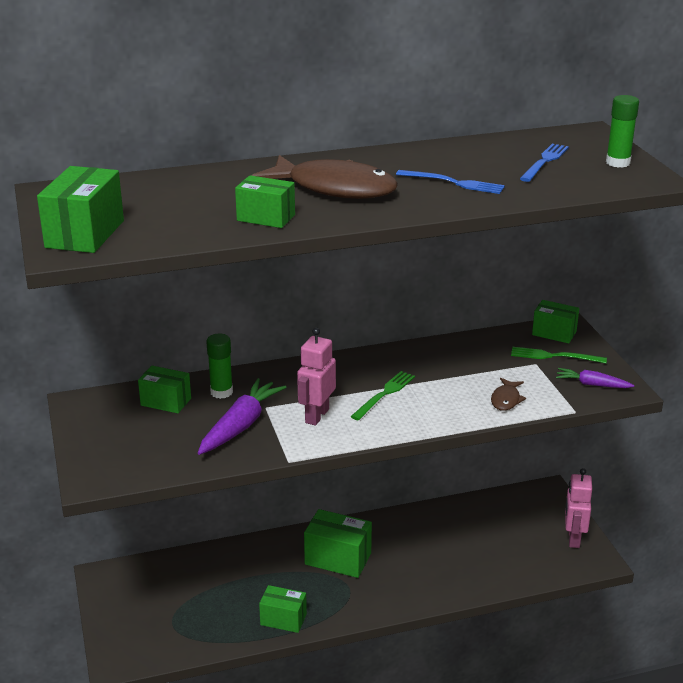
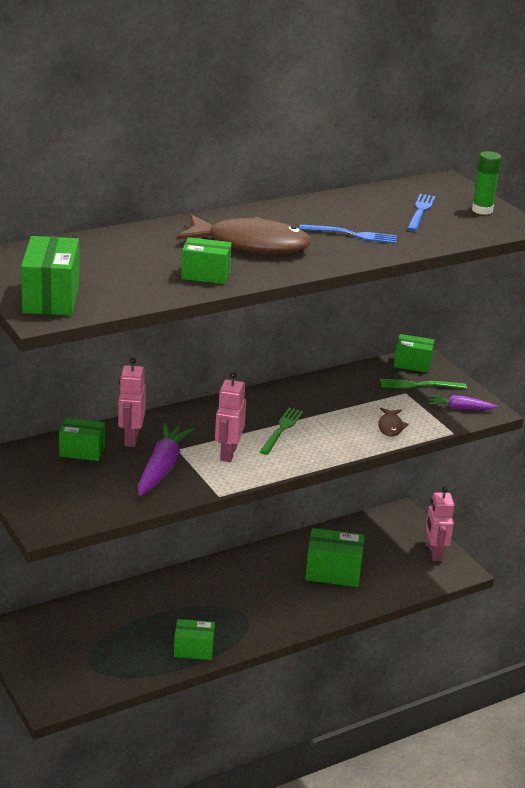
camera: 15 degrees left, 0 degrees up
(221, 392) = (131, 438): green glue stick -> pink robot
(338, 559) = (227, 591): green box -> green box (333, 572)

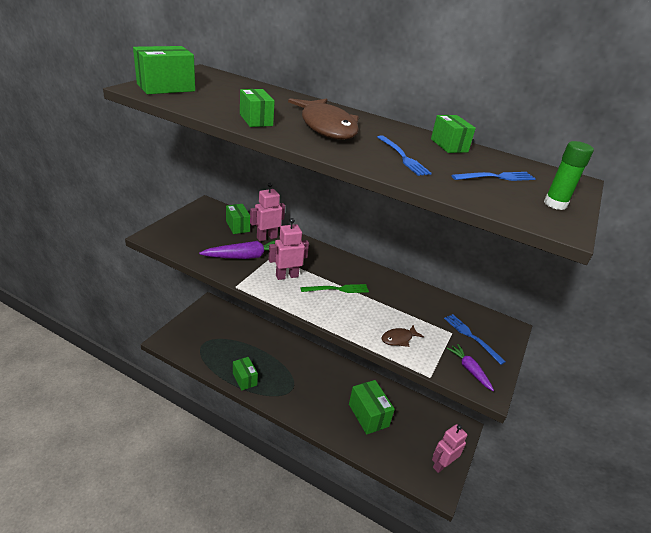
camera: 55 degrees right, 5 degrees up
(412, 364) = (494, 325): green box -> green box (449, 145)
(419, 385) = (471, 337): green fork -> blue fork

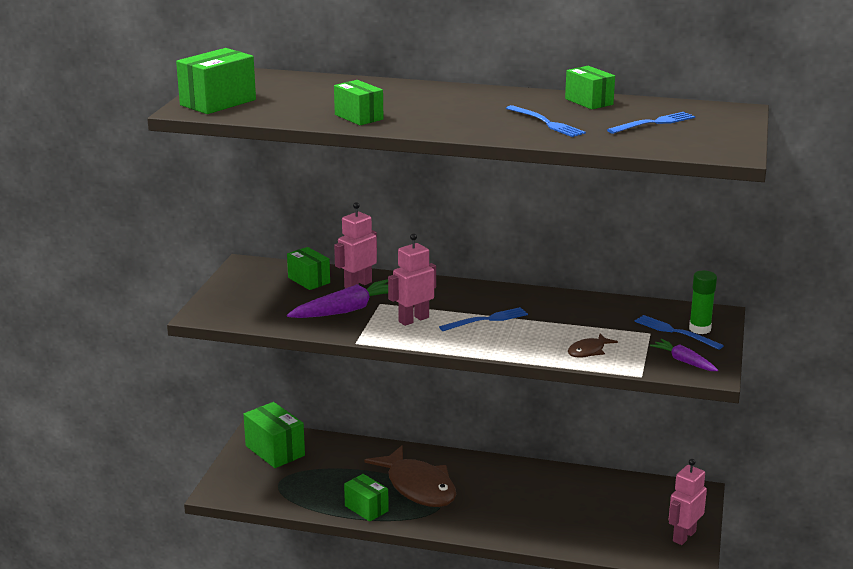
camera: 10 degrees left, 10 degrees down
(326, 127) = (442, 109): brown fish -> brown fish (418, 487)
(337, 289) = (487, 320): green fork -> blue fork
(368, 415) = (563, 508): green box -> green box (275, 451)
(555, 204) = (721, 136): green glue stick -> green glue stick (700, 329)

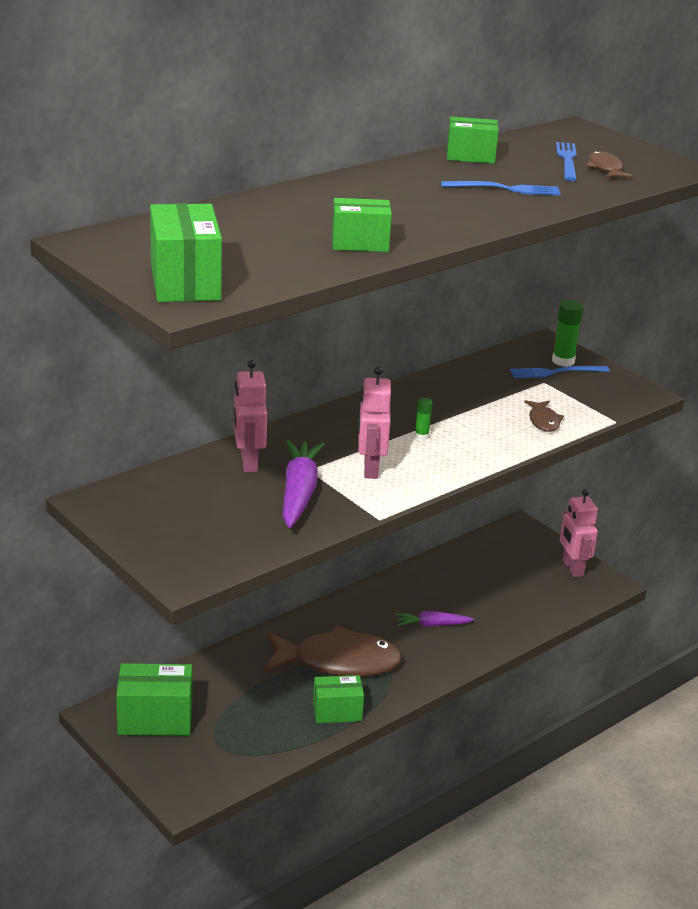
camera: 55 degrees left, 5 degrees up
(309, 280) = (195, 483): green box -> none
(487, 320) = (421, 436): blue fork -> green glue stick
(665, 135) = (605, 169): none -> brown fish
(684, 361) = (611, 394): purple carrot -> purple carrot (432, 625)

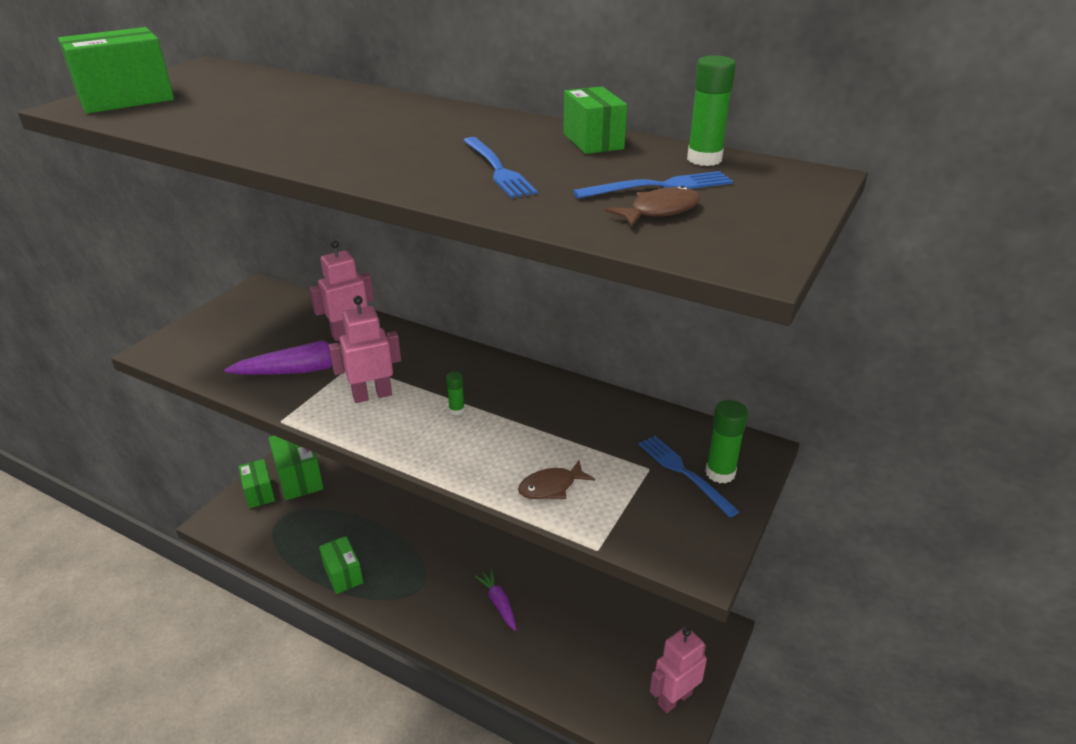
camera: 70 degrees right, 5 degrees up
(338, 662) = (411, 555): brown fish -> none
(360, 243) = (258, 135): green box -> green box (259, 493)
(529, 140) = (704, 159): none -> green glue stick

